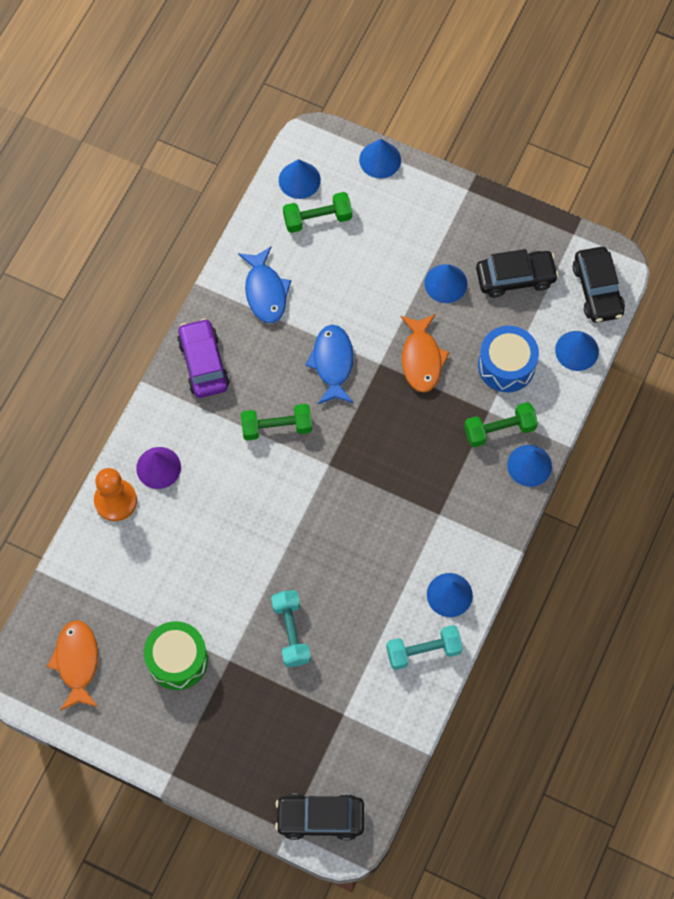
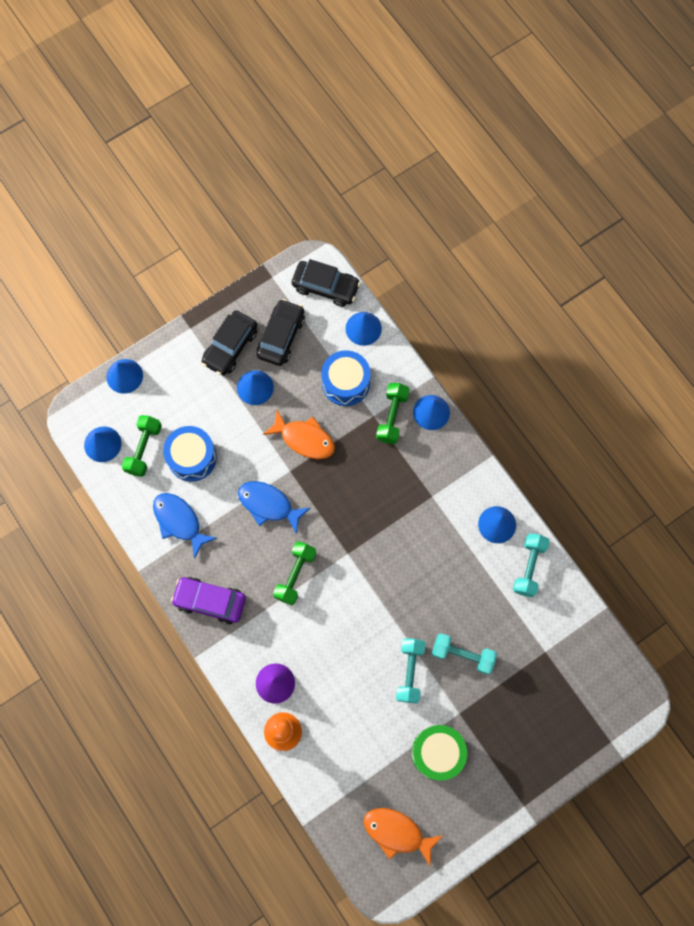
camera: 60 degrees left, 5 degrees up
(243, 589) = (410, 671): none -> turquoise dumbbell
(265, 291) = (179, 521): blue fish -> blue fish turned 150 degrees counterclockwise
(320, 818) = (614, 712): black car -> black car (230, 347)
(336, 266) = (192, 457): none -> blue drum

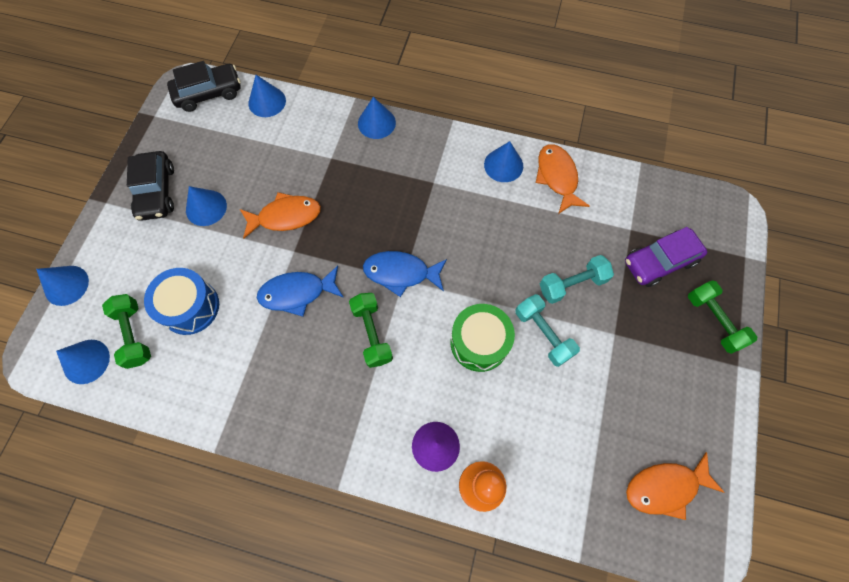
camera: 40 degrees left, 5 degrees down
(179, 521) = (221, 372): blue fish -> blue fish (401, 273)
(210, 601) = (310, 422): purple car -> purple car (659, 261)
(281, 336) = (198, 153): black car -> none
(345, 383) = (286, 150): blue drum -> none
(392, 417) = (347, 148): green dumbbell -> green dumbbell (713, 320)
(437, 753) = (630, 383): green drum -> green drum (479, 342)
(529, 567) = (557, 177): turquoise dumbbell -> orange fish

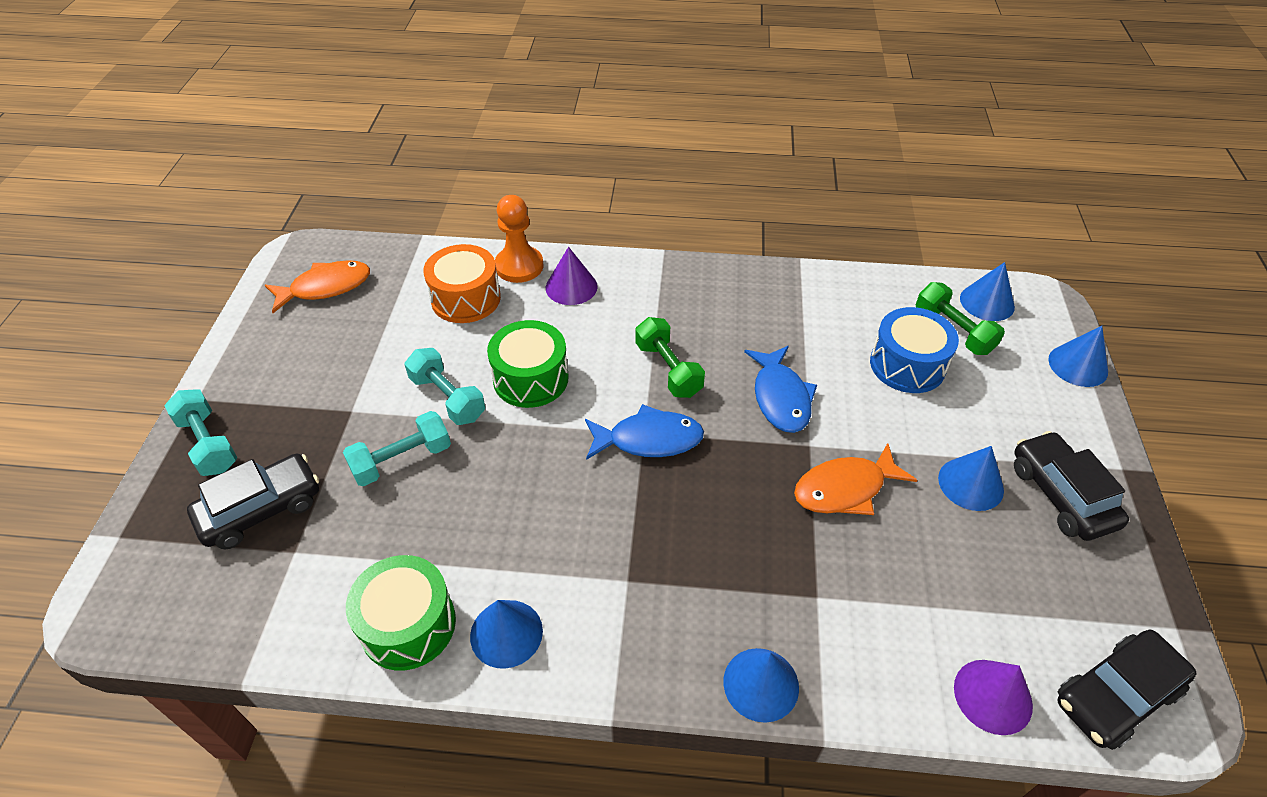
camera: 170 degrees right, 20 degrees down
(267, 102) = (993, 696): blue cone -> purple cone
(297, 293) = (780, 397): blue fish -> blue fish turned 105 degrees clockwise
(532, 447) = (466, 298): none -> orange drum
(557, 177) = (408, 624): orange fish -> green drum
(659, 261) = (261, 509): purple car -> black car
(713, 320) = (208, 444): green dumbbell -> turquoise dumbbell

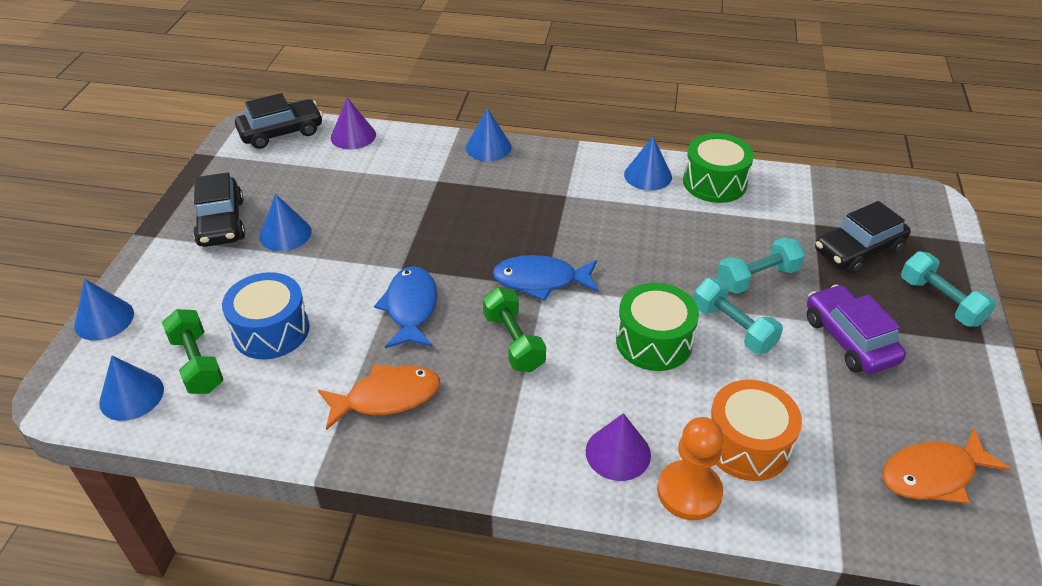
camera: 175 degrees left, 5 degrees down
(333, 393) = (849, 340): none -> purple car
(845, 489) = (387, 236): orange fish -> orange fish (387, 397)

